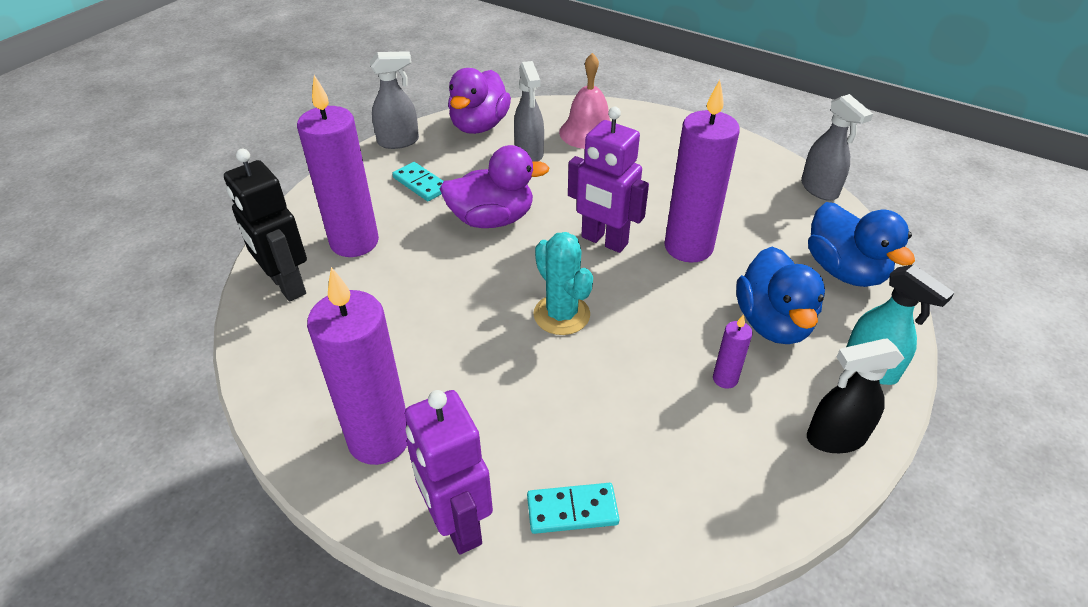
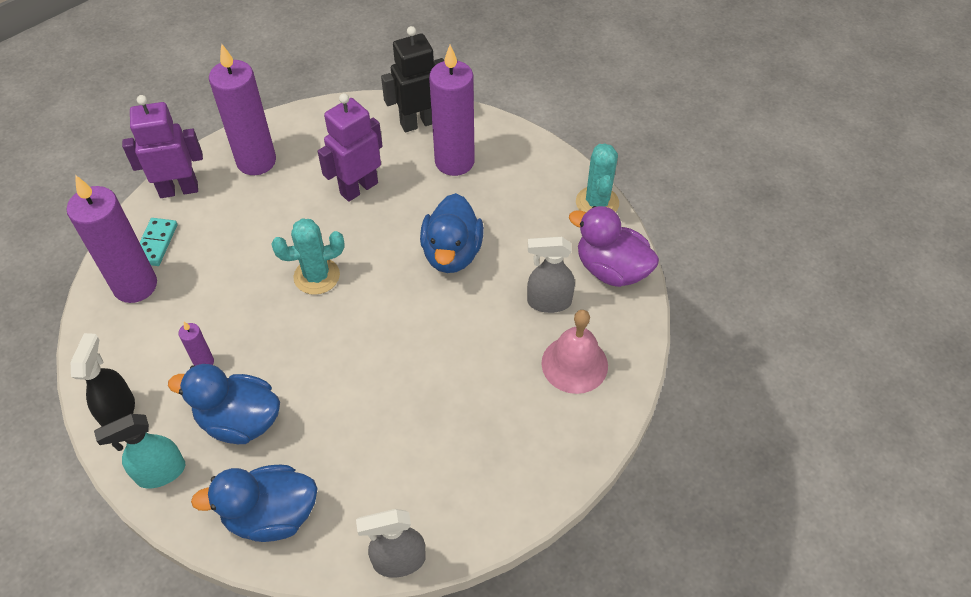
camera: 105 degrees right, 10 degrees up
(399, 141) = (597, 203): grey spray bottle -> turquoise cactus
(421, 184) = (521, 211): turquoise domino -> none
(492, 219) = (452, 253): purple duck -> blue duck
(604, 241) = (391, 328): purple robot -> purple robot (358, 188)
(688, 247) = (357, 392): purple candle -> purple candle (135, 286)

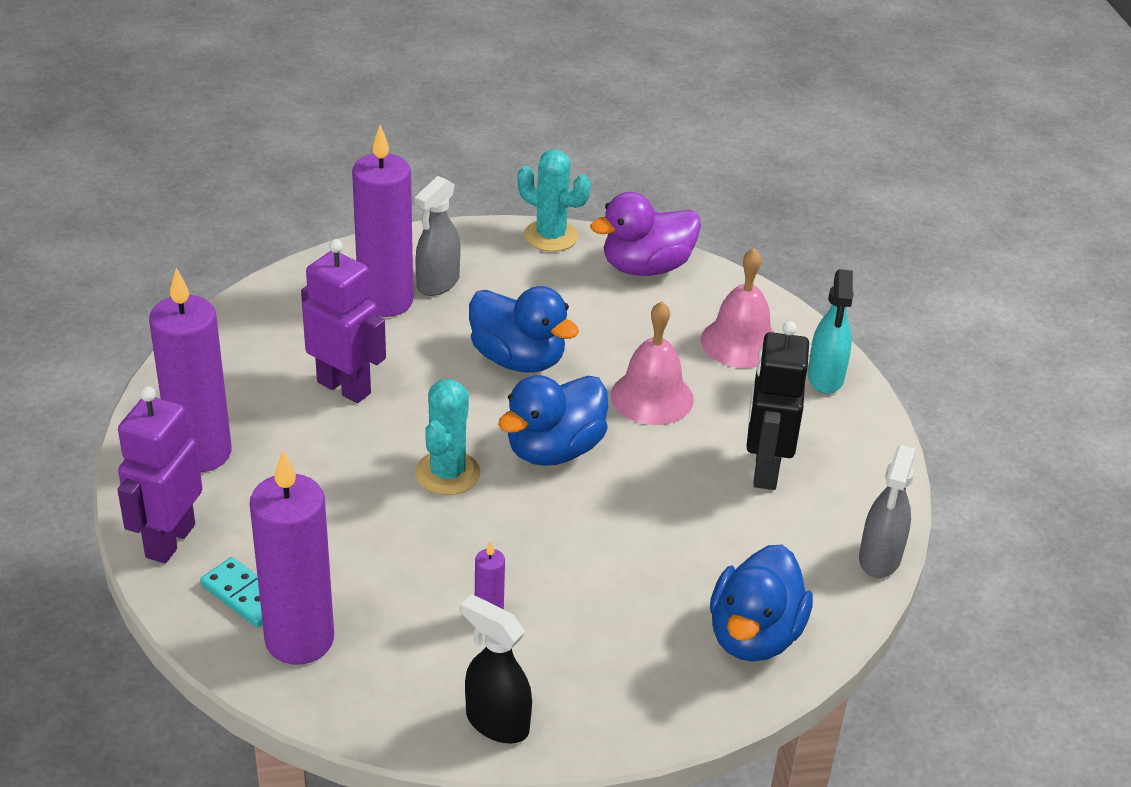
camera: 60 degrees left, 15 degrees down
(160, 473) = (622, 712): turquoise spray bottle -> turquoise spray bottle (825, 378)
(239, 421) = (604, 616): blue duck -> blue duck (554, 450)
(358, 188) = (344, 387): purple robot -> purple robot turned 135 degrees clockwise
(418, 123) = (293, 301): black robot -> black robot (765, 470)
(471, 342) = (652, 397): none -> pink bell
(548, 302) = (648, 324): grey spray bottle -> grey spray bottle (437, 283)

